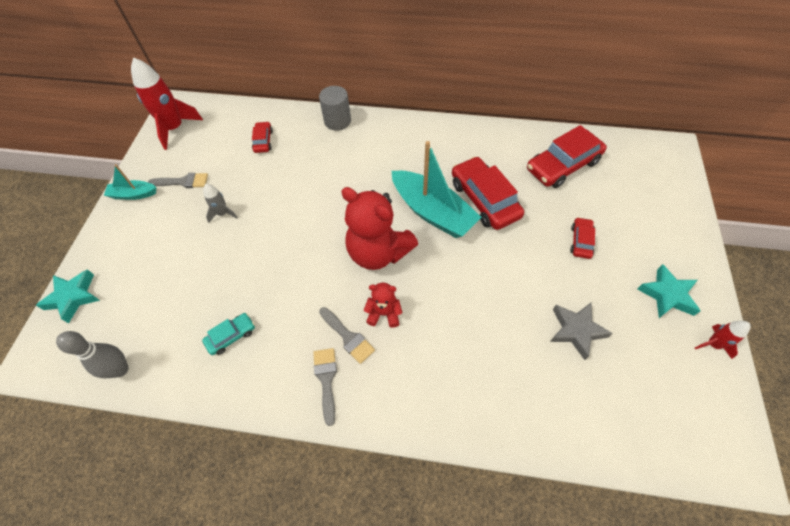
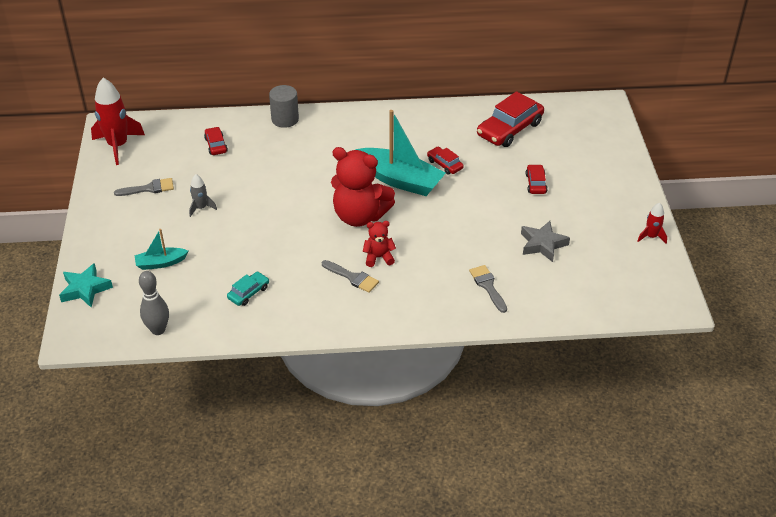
camera: 15 degrees left, 15 degrees down
(133, 194) = (103, 205): turquoise boat -> turquoise boat (161, 263)
(326, 380) = (344, 307): grey brush -> grey brush (488, 286)
(484, 199) = (445, 164): red car -> red car, size x0.51
(667, 295) = (612, 210): turquoise star -> none

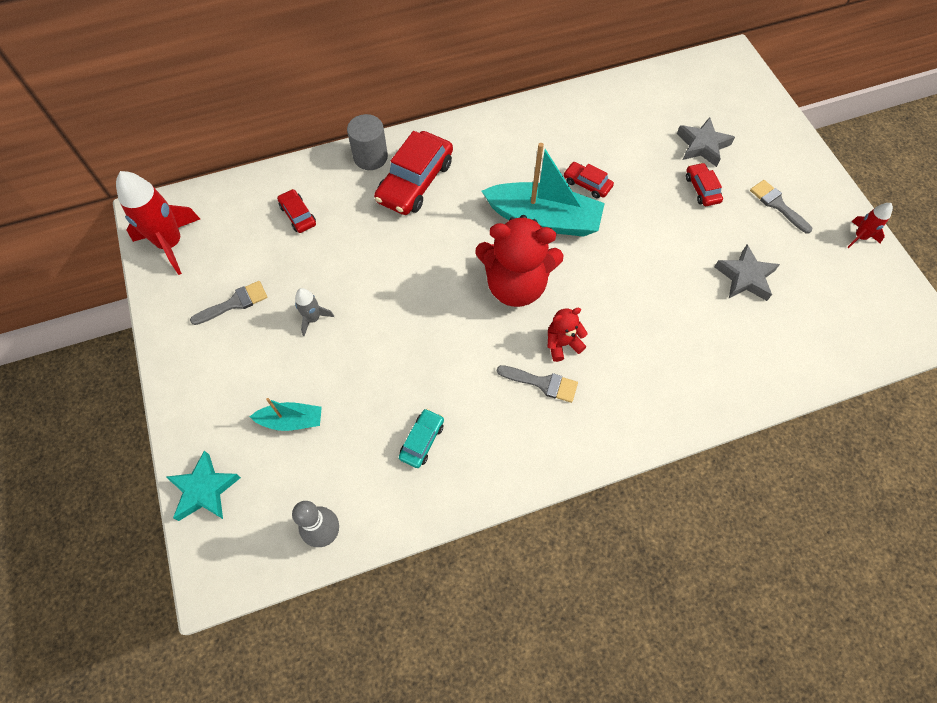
camera: 15 degrees left, 20 degrees up
(161, 263) = (291, 421): turquoise boat -> turquoise boat turned 150 degrees counterclockwise
(488, 286) = (708, 356): grey brush -> grey brush (777, 204)
(509, 129) = (641, 116): red car -> red car (415, 181)
(550, 156) = (702, 146): none -> grey star

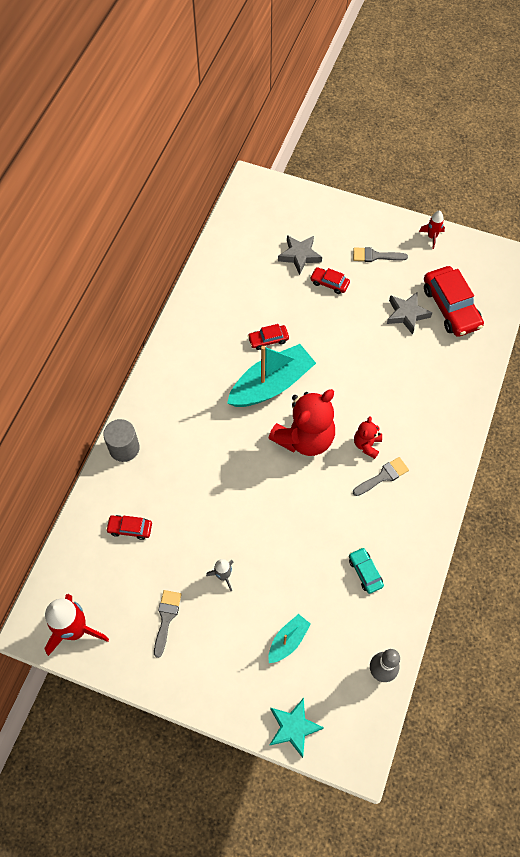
camera: 50 degrees left, 0 degrees up
(415, 181) = (171, 436): red car -> red car (450, 307)

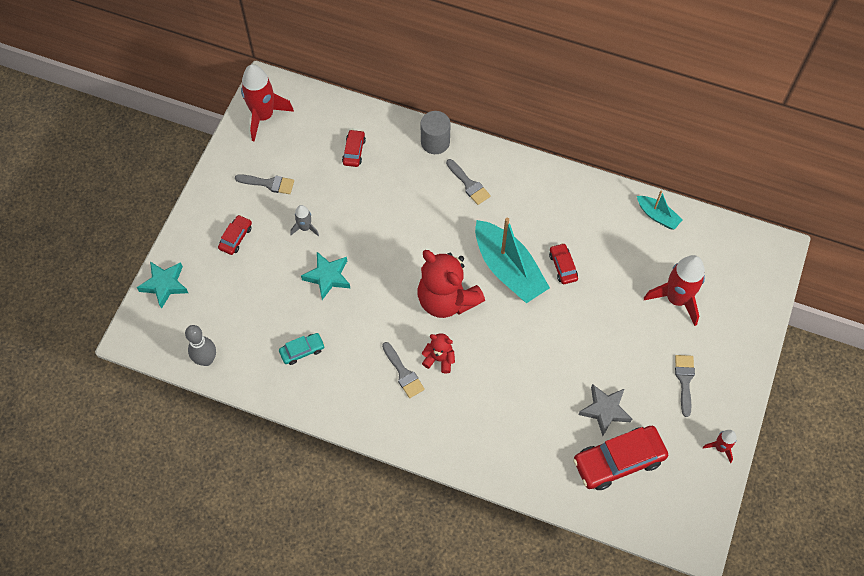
camera: 90 degrees right, 0 degrees up
(176, 417) = (469, 184): none -> grey brush
(281, 550) = (328, 277): none -> turquoise star
(288, 640) = (241, 281): turquoise boat -> turquoise boat (657, 216)
(299, 256) = (676, 299): grey star -> red rocket
(329, 283) = (641, 329): red car -> red car (236, 237)

